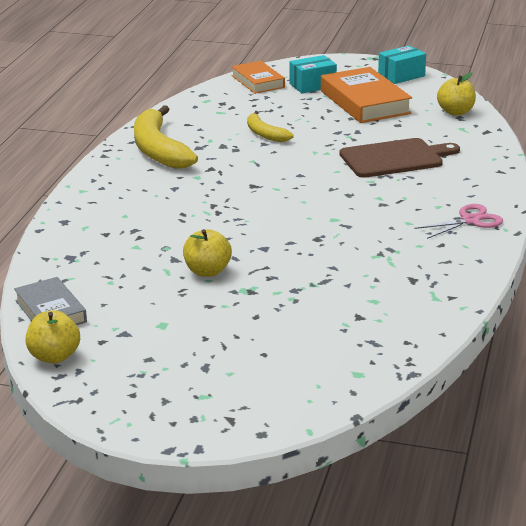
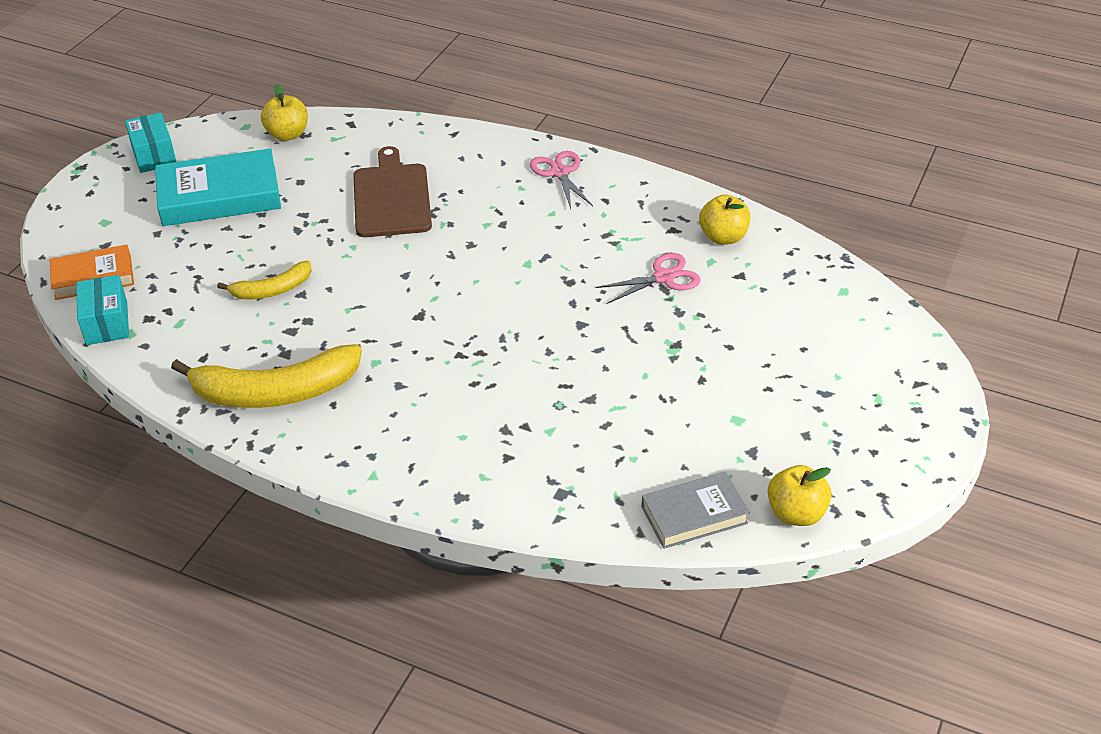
camera: 80 degrees left, 15 degrees up
(207, 271) = (626, 374): yellow apple -> yellow apple (723, 237)
(312, 85) = (138, 230): turquoise box -> turquoise box (106, 323)
(340, 279) = (663, 277): none -> pink scissors
(365, 102) = (219, 196): orange book -> turquoise book

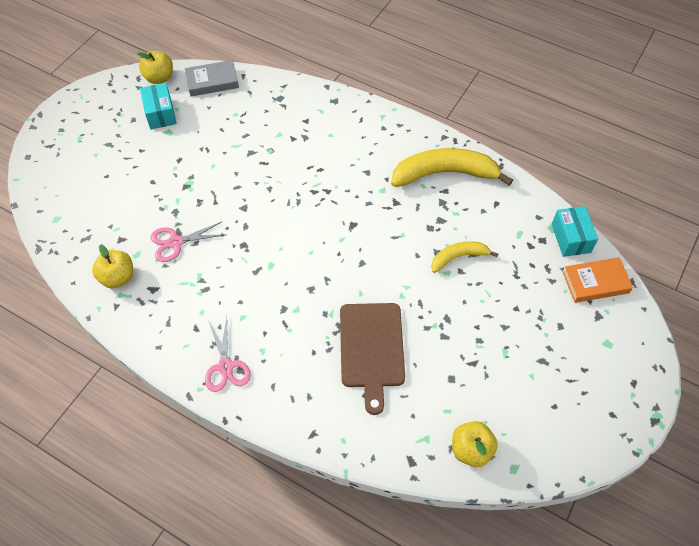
camera: 175 degrees left, 15 degrees up
(154, 155) = (592, 430): turquoise box -> turquoise box (160, 114)
(219, 196) = (518, 366): turquoise book -> none

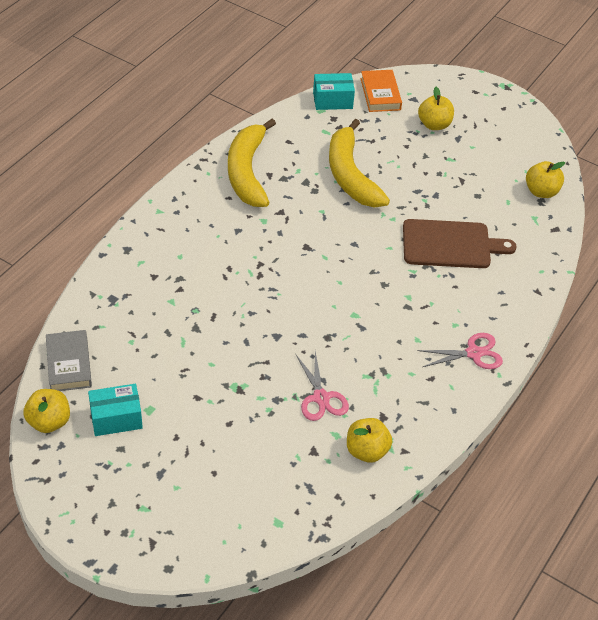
camera: 90 degrees left, 10 degrees down
(458, 257) = (350, 175): yellow banana -> yellow banana, size x1.84
(559, 336) = (434, 125): none -> yellow apple

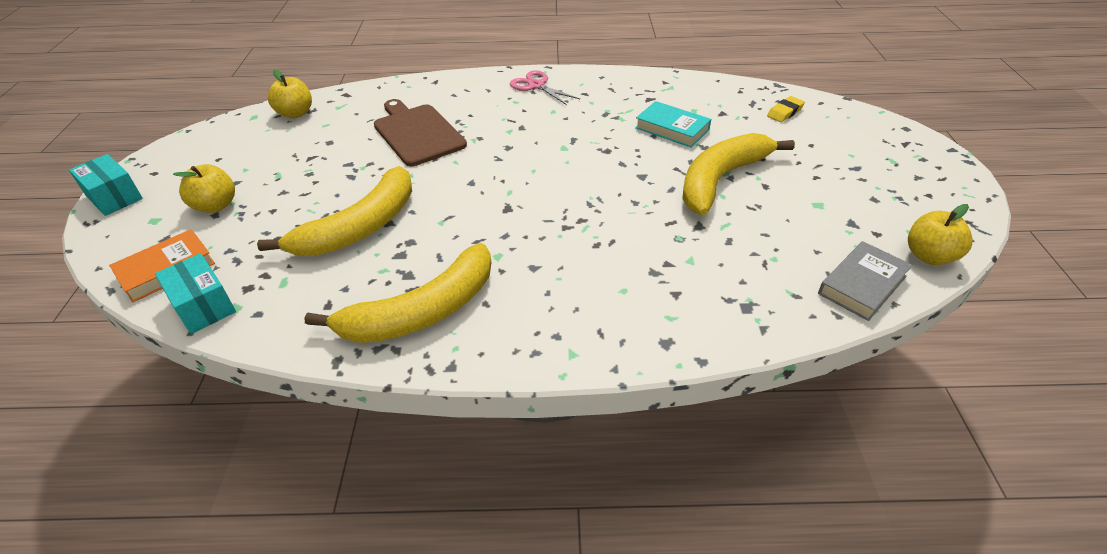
camera: 120 degrees left, 5 degrees down
(116, 418) = (857, 217): turquoise box -> turquoise box (114, 197)
(229, 377) = (721, 179): none -> yellow banana
(273, 498) = (785, 112): none -> yellow eraser
(321, 398) = (672, 129): pink scissors -> turquoise book
(367, 451) = (687, 94): yellow apple -> none

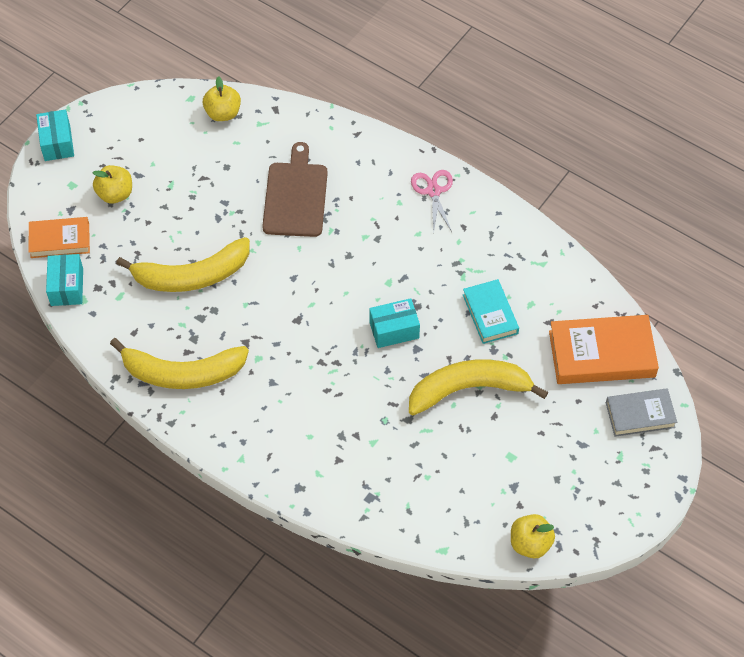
camera: 35 degrees right, 15 degrees up
(606, 173) = (394, 330): none -> turquoise box
(785, 112) = (601, 354): yellow eraser -> orange book
(862, 285) = (458, 532): grey book -> grey book (640, 415)

